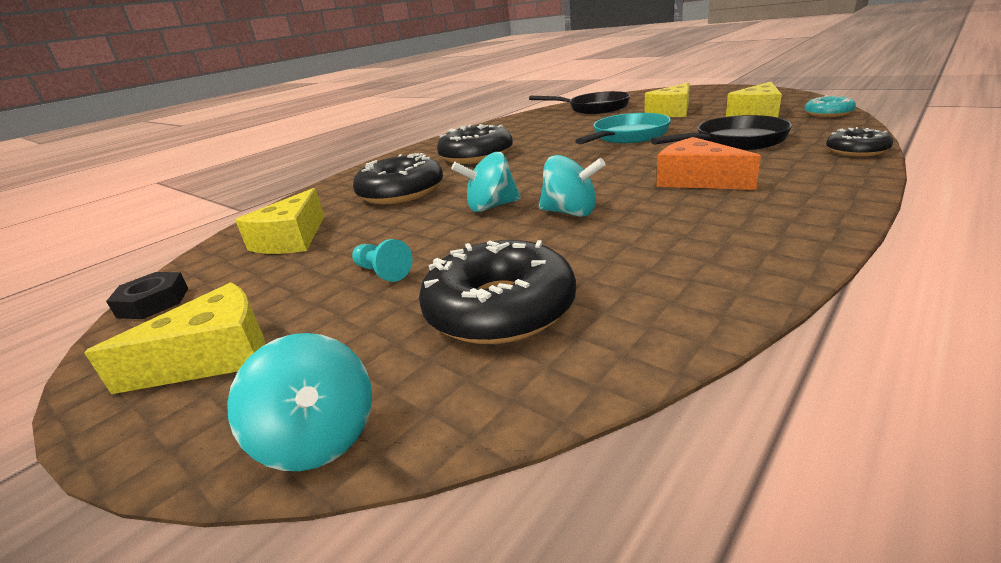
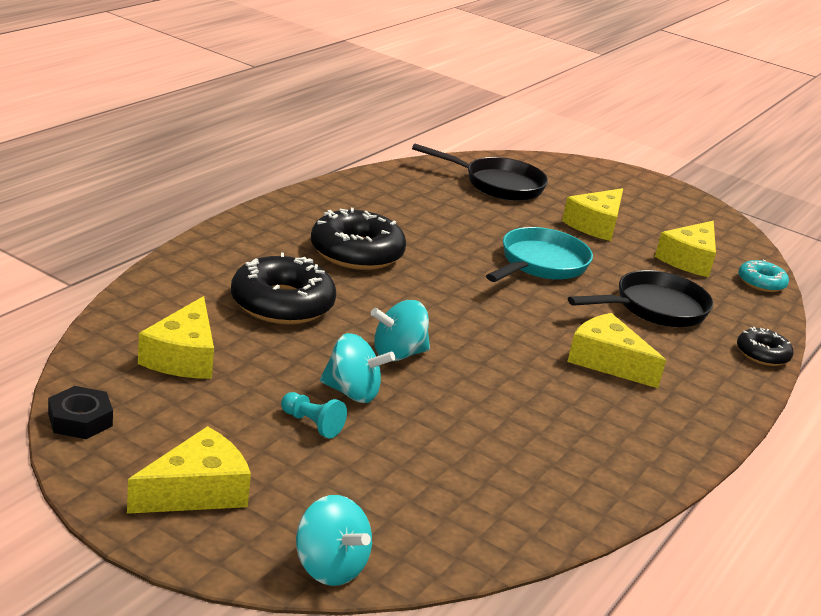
camera: 15 degrees left, 0 degrees up
(500, 308) = (434, 483): black donut -> none
(570, 212) = (483, 381): turquoise spinning top -> turquoise spinning top (352, 393)
(697, 180) = (607, 361): orange cheese -> yellow cheese

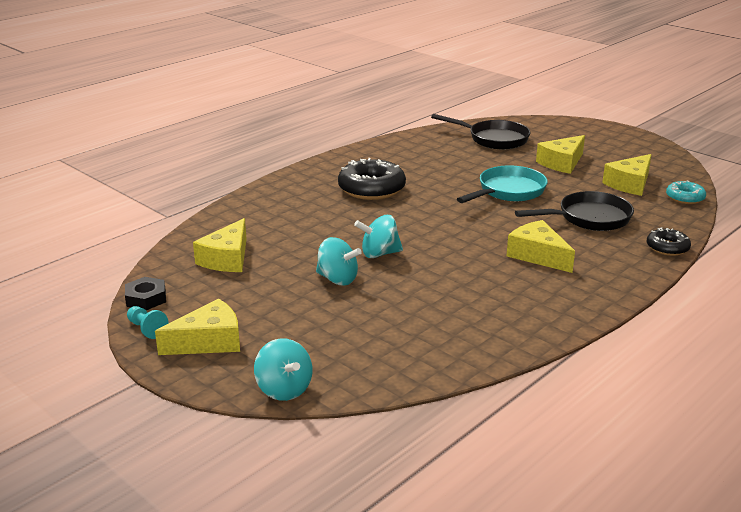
camera: 15 degrees right, 0 degrees up
(282, 304) = (307, 223): black donut -> none
(312, 424) = (302, 299): turquoise pawn -> turquoise pawn (146, 329)

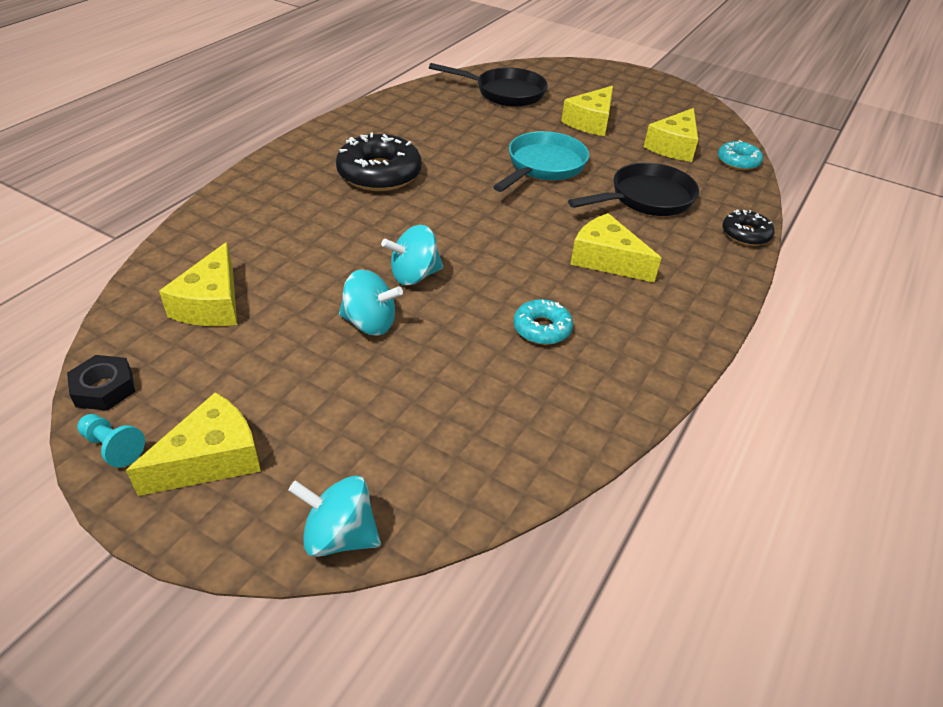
camera: 15 degrees left, 15 degrees up
(284, 389) = (339, 536): turquoise spinning top -> turquoise spinning top turned 150 degrees clockwise
(468, 293) = (542, 328): none -> turquoise donut

